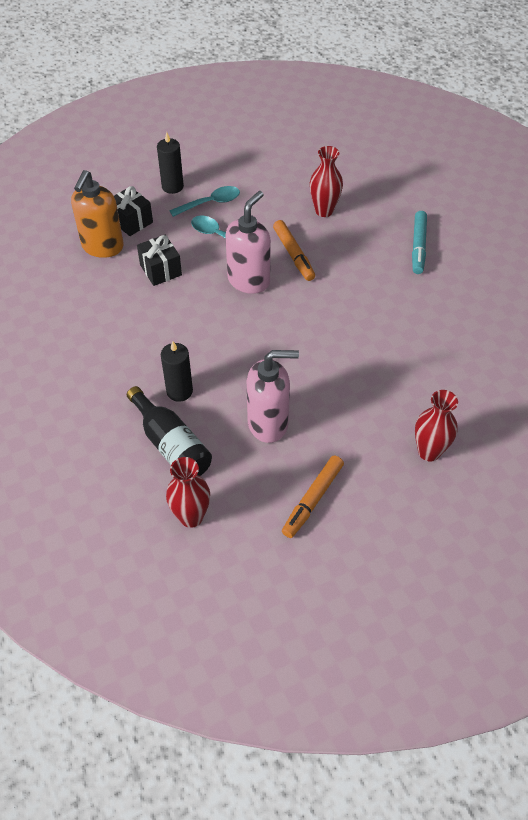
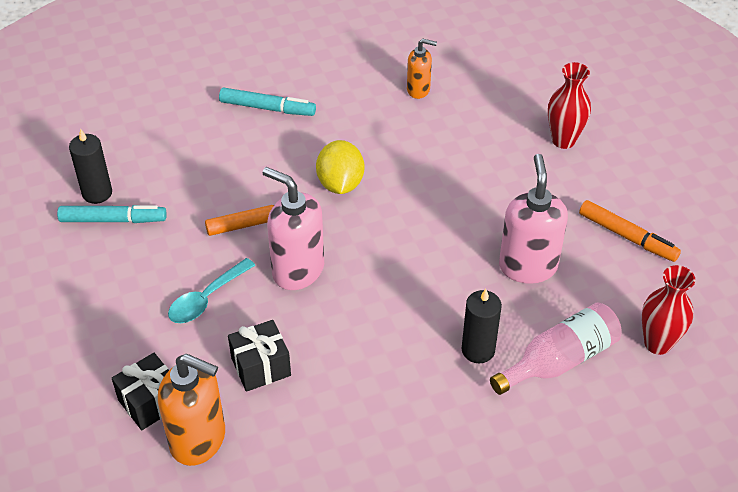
camera: 85 degrees left, 5 degrees down
(171, 445) = (559, 360): black bottle -> pink bottle
(172, 186) = (85, 349): black candle -> black candle (97, 193)
(210, 203) = (135, 304): turquoise spoon -> none
(284, 181) = (112, 220): none -> turquoise marker
(324, 211) = (183, 185): red vase -> none
(342, 297) = (340, 183): none -> yellow lemon
(468, 341) = (418, 90): none -> orange soap dispenser

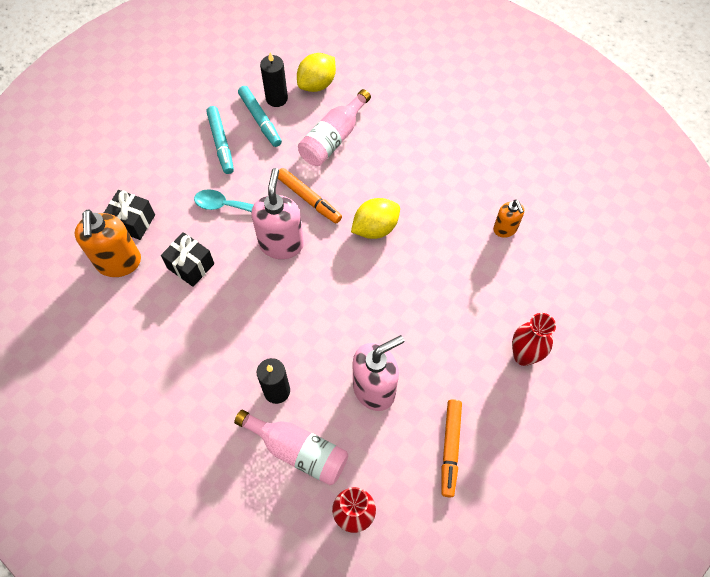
camera: 60 degrees right, 15 degrees up
(111, 150) = (317, 84): none -> yellow lemon
(197, 168) = (333, 138): none -> pink bottle
(267, 108) = (416, 146): turquoise marker -> turquoise marker (221, 143)

